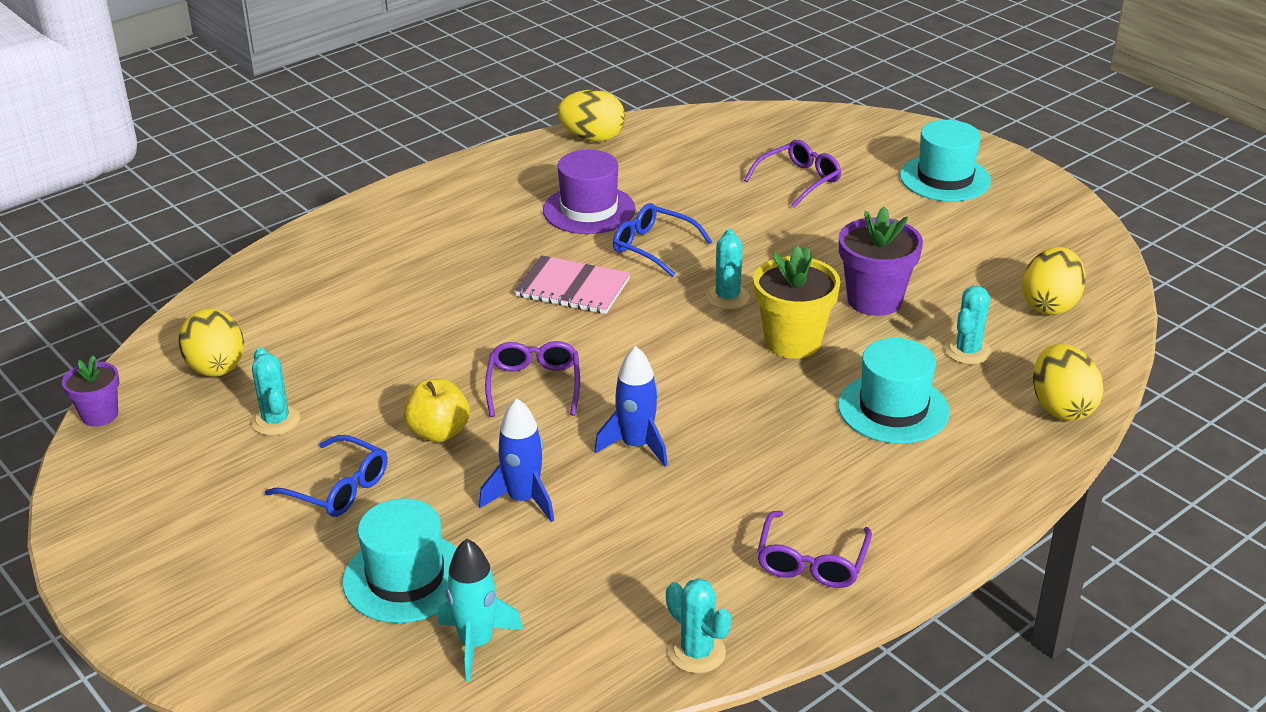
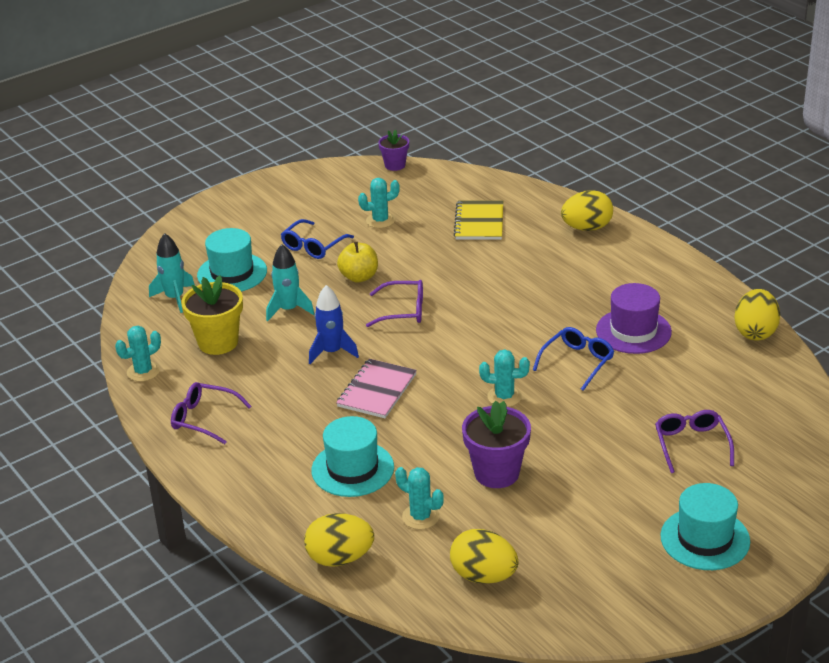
camera: 95 degrees right, 0 degrees up
(217, 369) = (435, 196): yellow egg -> yellow egg (587, 228)
(307, 326) = (479, 222): none -> yellow notebook
(523, 499) = (289, 310): blue rocket -> turquoise rocket
(573, 288) = (520, 325): pink notebook -> pink notebook (377, 390)
(792, 342) = (442, 426): yellow flower pot -> yellow flower pot (218, 342)
(798, 180) = (691, 445): purple glasses -> purple glasses turned 150 degrees counterclockwise

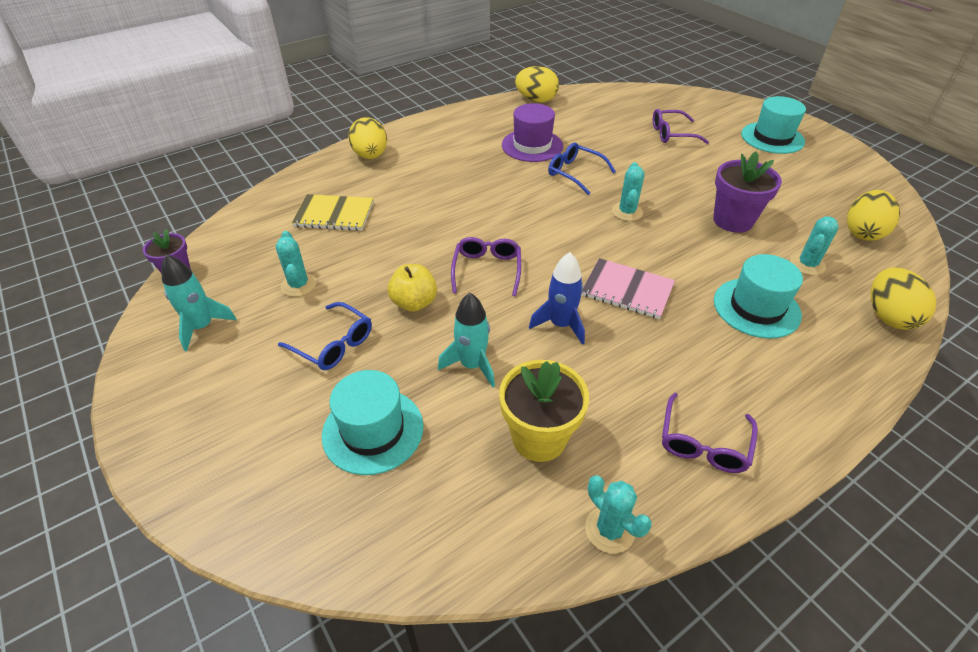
camera: 90 degrees left, 10 degrees up
(175, 298) = (422, 502): turquoise rocket -> turquoise rocket (202, 327)

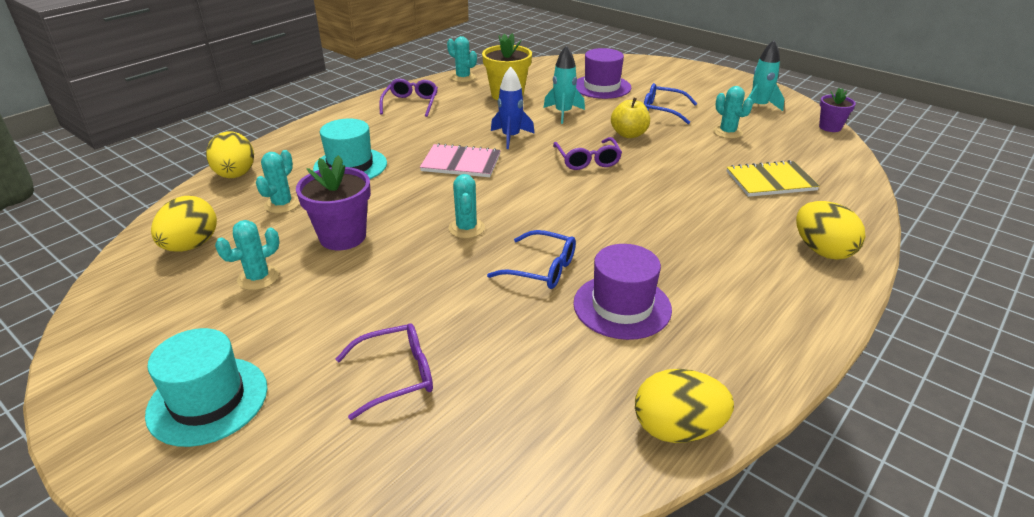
camera: 165 degrees right, 10 degrees down
(373, 430) = (601, 87): turquoise hat -> purple hat
(785, 197) = (258, 278): none -> turquoise cactus

